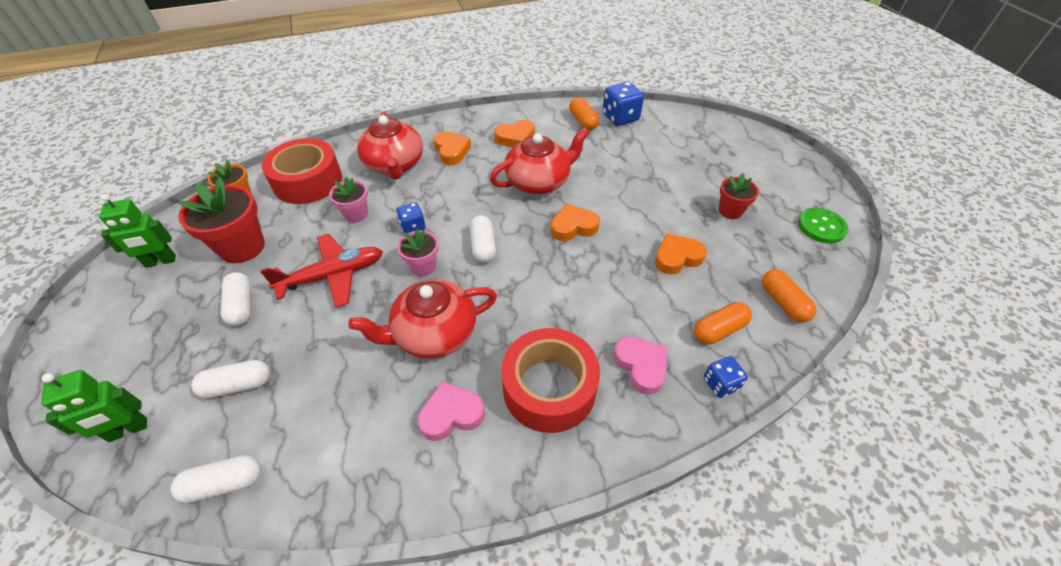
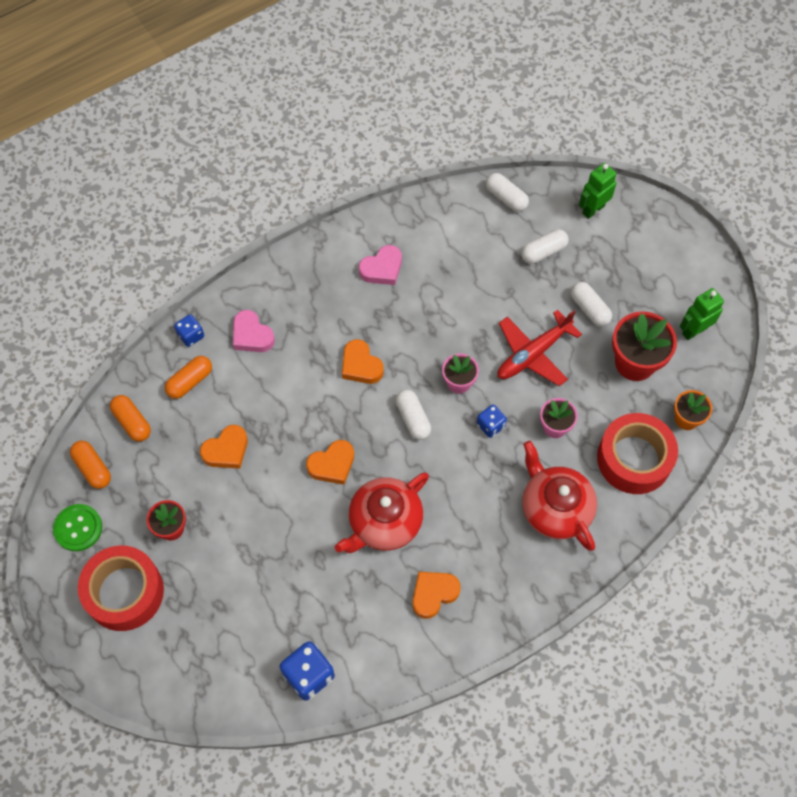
camera: 165 degrees right, 15 degrees up
(224, 483) = (506, 197): white capsule -> white capsule turned 75 degrees clockwise
(434, 333) = (421, 323): red teapot -> none
(451, 151) = (501, 549): orange heart -> orange heart (361, 365)
(549, 388) = (318, 302): red tape -> red tape (124, 592)
(583, 121) = (357, 653): orange capsule -> orange capsule (93, 468)

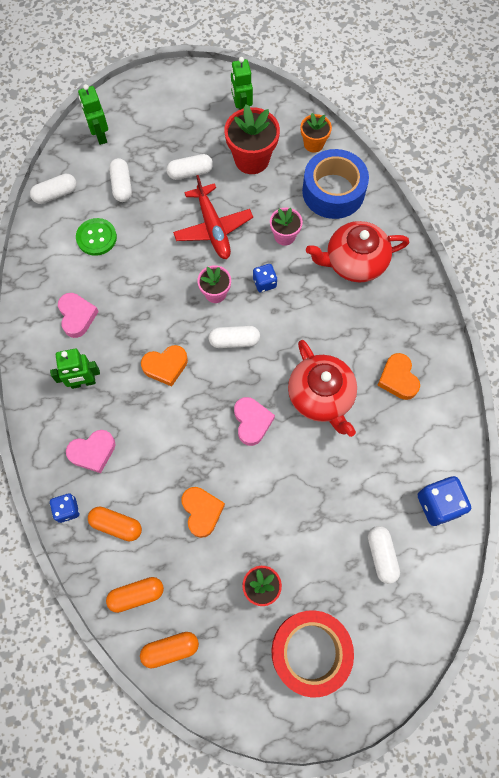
camera: 70 degrees left, 5 degrees up
(78, 528) = (228, 681): green button -> green button (96, 237)
(190, 381) = (116, 525): orange capsule -> orange capsule turned 45 degrees counterclockwise
(237, 632) = (381, 555): none -> white capsule
(316, 300) = (83, 382): none -> green robot
(332, 465) = (252, 422): orange heart -> pink heart
(634, 459) = (333, 191): red tape -> blue tape

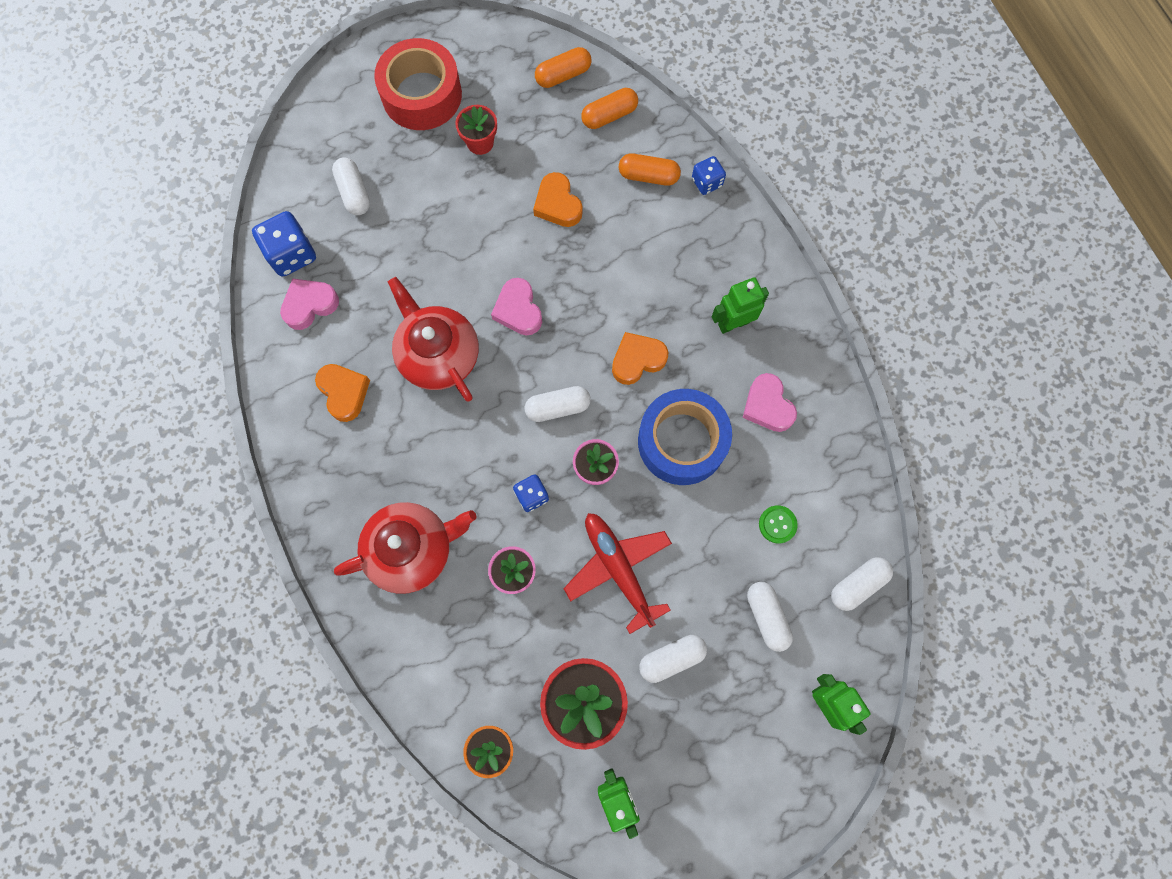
camera: 170 degrees right, 5 degrees up
(93, 452) = (697, 246): pink heart -> pink heart (309, 305)
(96, 237) = (777, 524): green button -> green button, size x0.67
(333, 191) = (453, 663): blue tape -> blue tape (682, 441)

